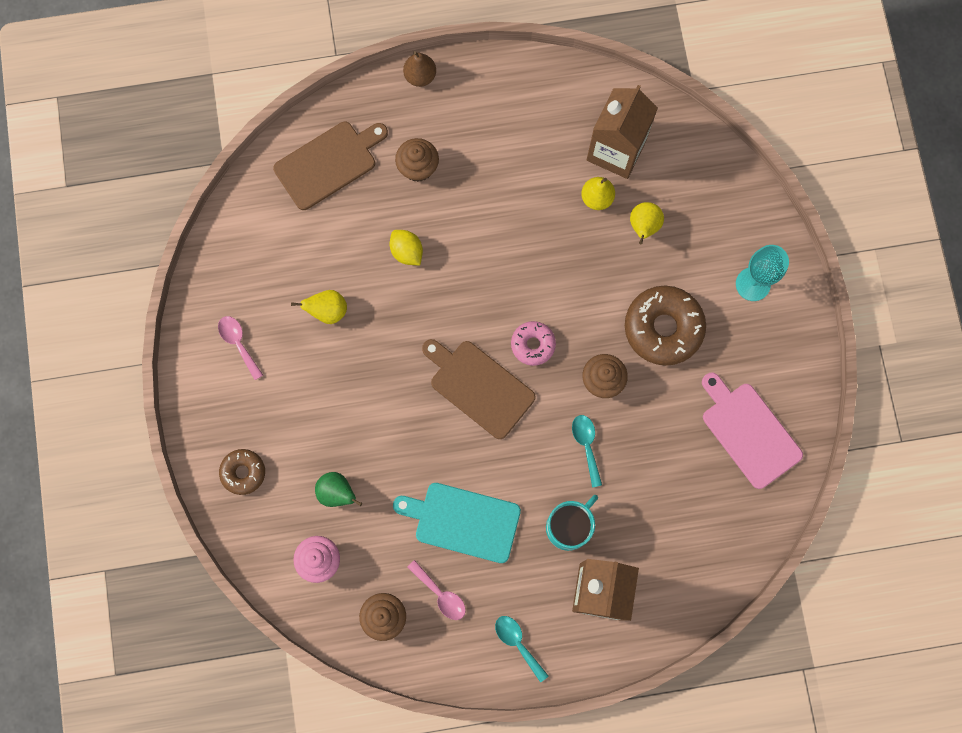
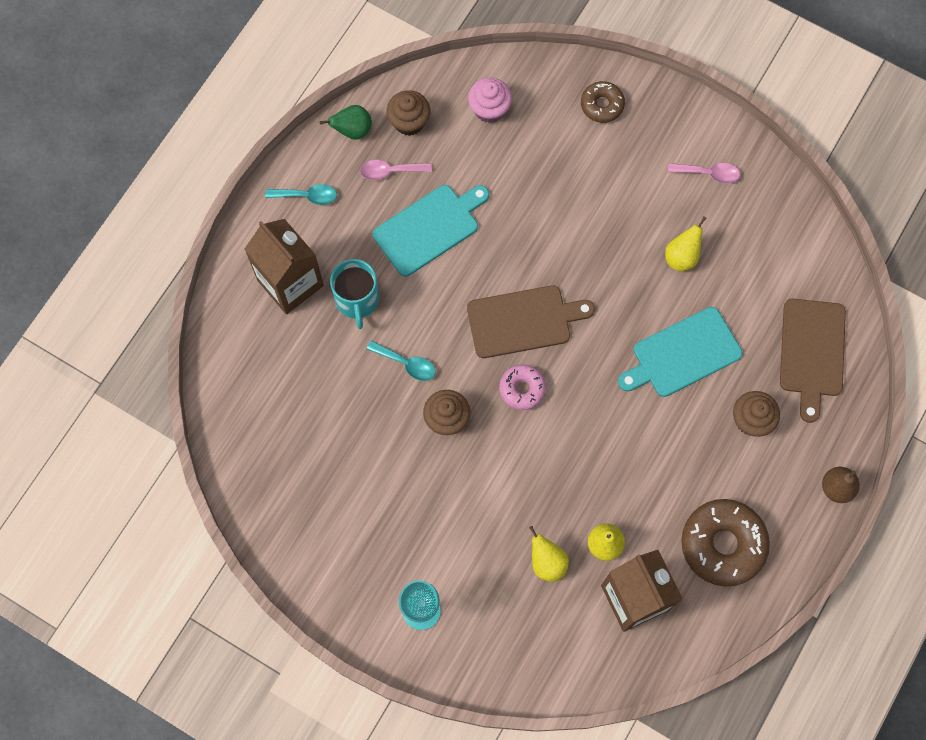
camera: 130 degrees right, 5 degrees down
(337, 492) = (529, 157): green pear -> green pear (352, 130)
(407, 252) = (683, 354): yellow lemon -> turquoise cutting board
(663, 328) = (447, 503): brown donut -> brown donut (722, 544)
(749, 432) = (306, 498): pink cutting board -> none

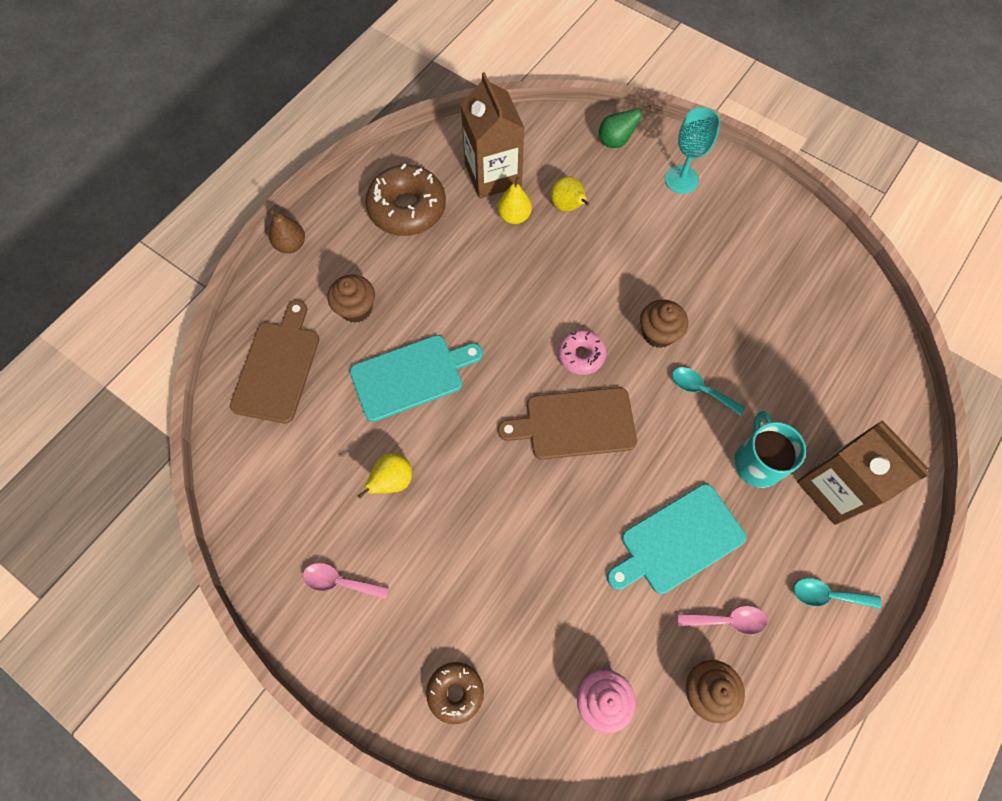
camera: 175 degrees left, 5 degrees down
(352, 130) = (778, 684): green pear -> green pear (615, 141)

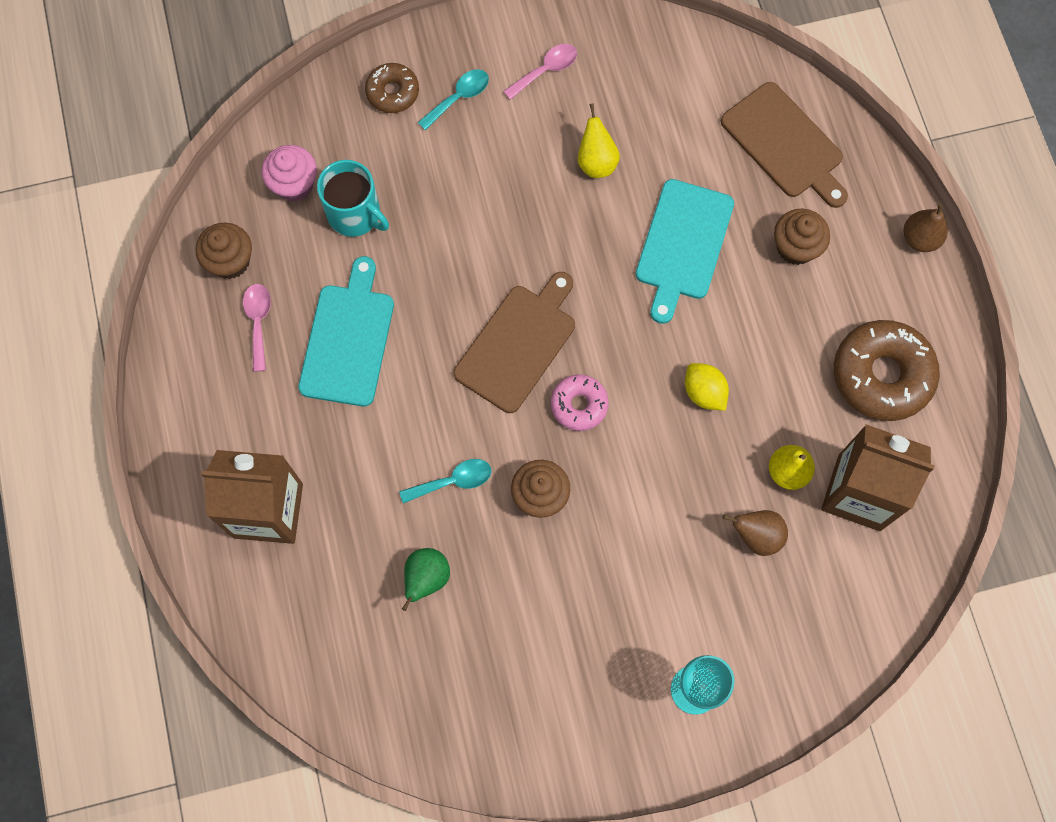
camera: 130 degrees right, 5 degrees up
(505, 292) = (704, 392): none -> yellow lemon
(568, 207) = (756, 536): yellow pear -> brown pear
(615, 141) = (803, 664): green pear -> green pear (426, 578)
(727, 620) = (258, 322): pink spoon -> pink spoon turned 135 degrees clockwise
(757, 462) = (348, 467): turquoise mug -> turquoise mug (355, 214)
(827, 595) = (202, 415): turquoise spoon -> turquoise spoon (459, 97)

